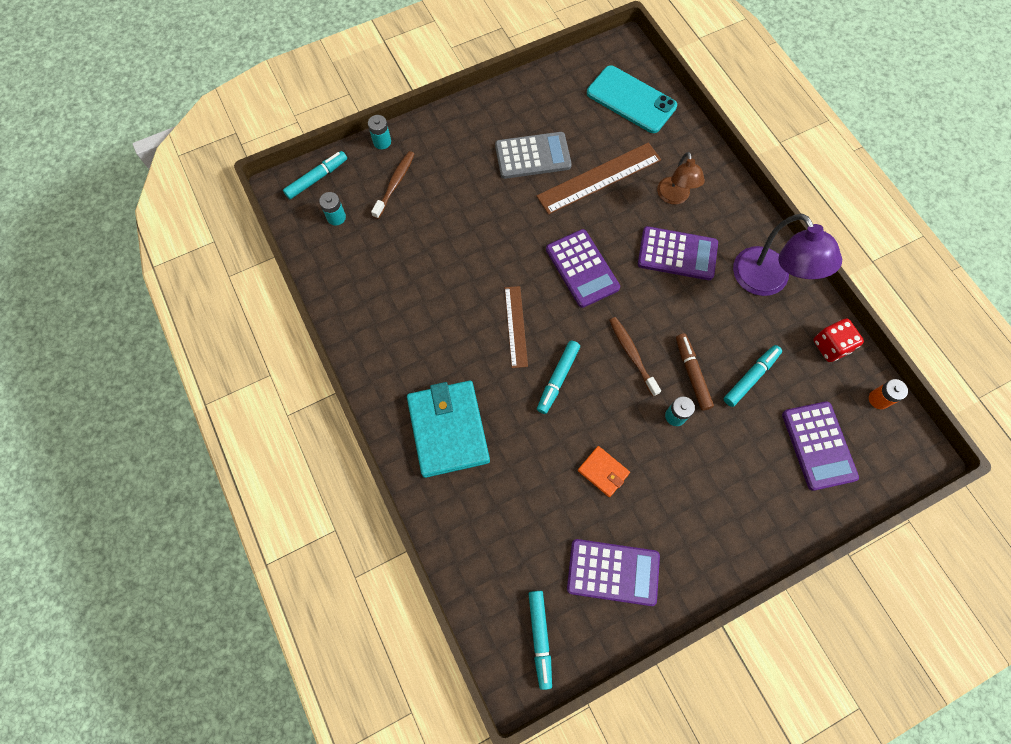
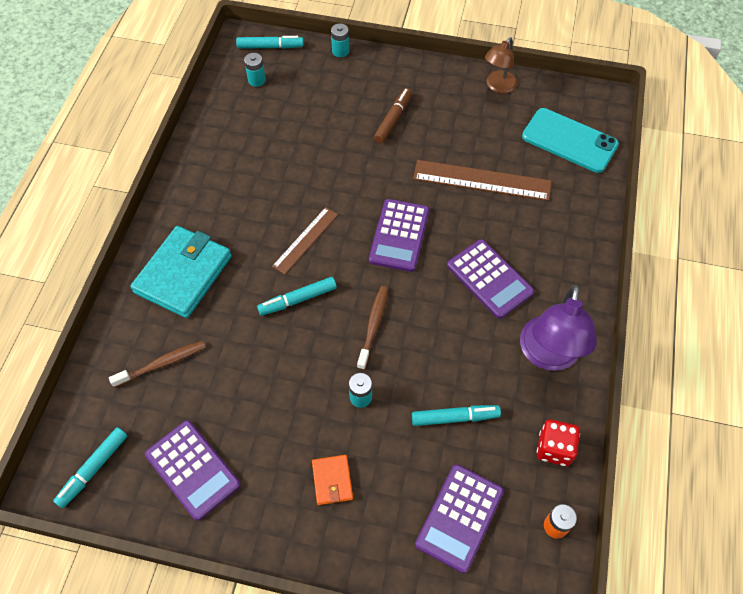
camera: 40 degrees right, 10 degrees down
(395, 184) = (320, 85): brown toothbrush -> brown toothbrush (161, 364)
(533, 156) = (444, 131): grey calculator -> none
(603, 472) = (261, 392): orange wallet -> orange wallet (332, 480)
(631, 100) = (569, 141): turquoise phone -> turquoise phone turned 45 degrees counterclockwise
(674, 197) = (532, 235): brown lamp -> brown lamp (498, 86)
(692, 373) = (408, 376): brown marker -> brown marker (393, 119)

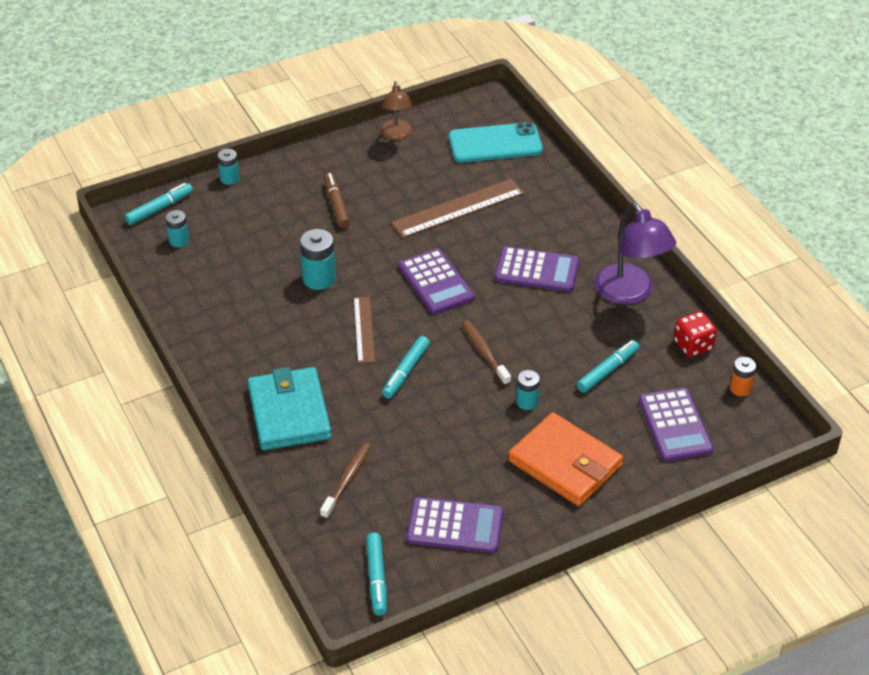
camera: 40 degrees left, 15 degrees down
(318, 174) = (319, 279): none -> turquoise battery
(332, 480) = (565, 463): orange wallet -> orange wallet, size x2.10

